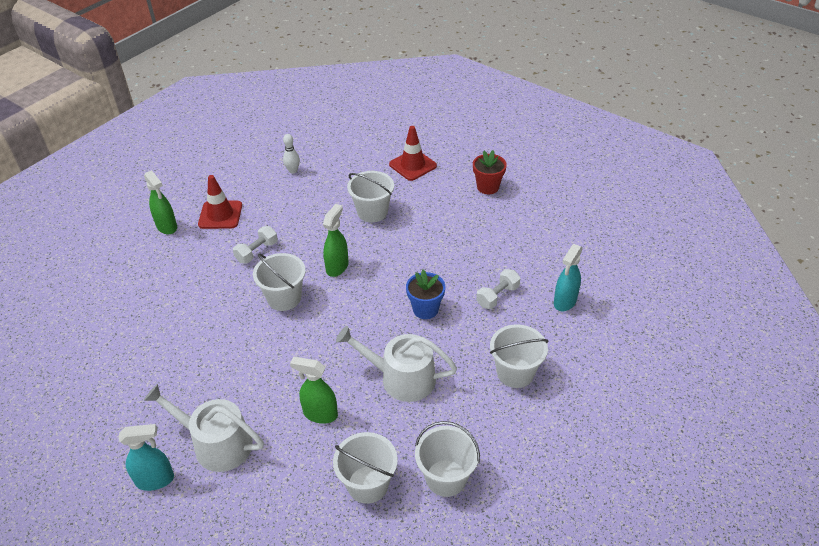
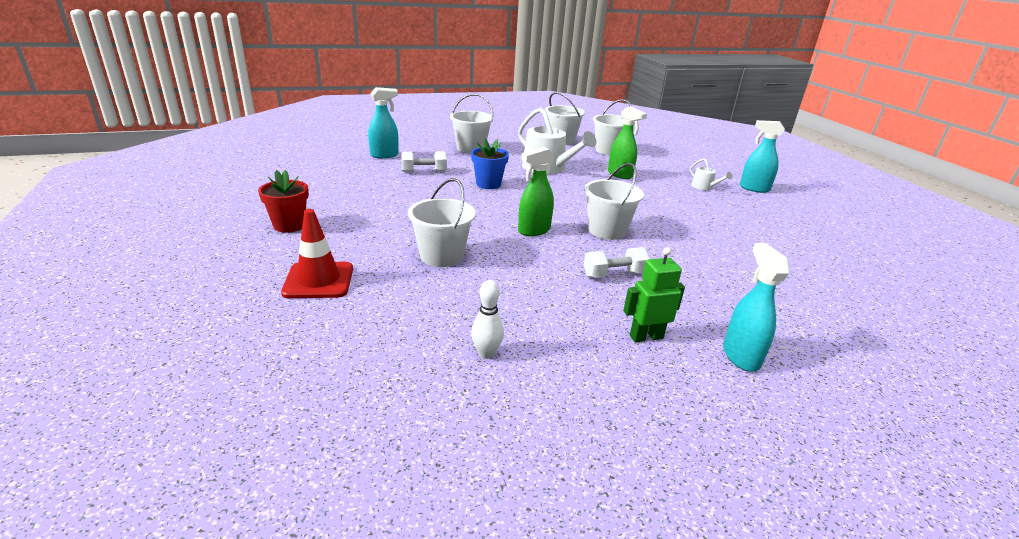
camera: 150 degrees left, 15 degrees down
(167, 227) = (740, 356): green spray bottle -> turquoise spray bottle
(216, 444) = (704, 187): white watering can -> white watering can, size x0.47
(220, 215) = (646, 337): red traffic cone -> green robot

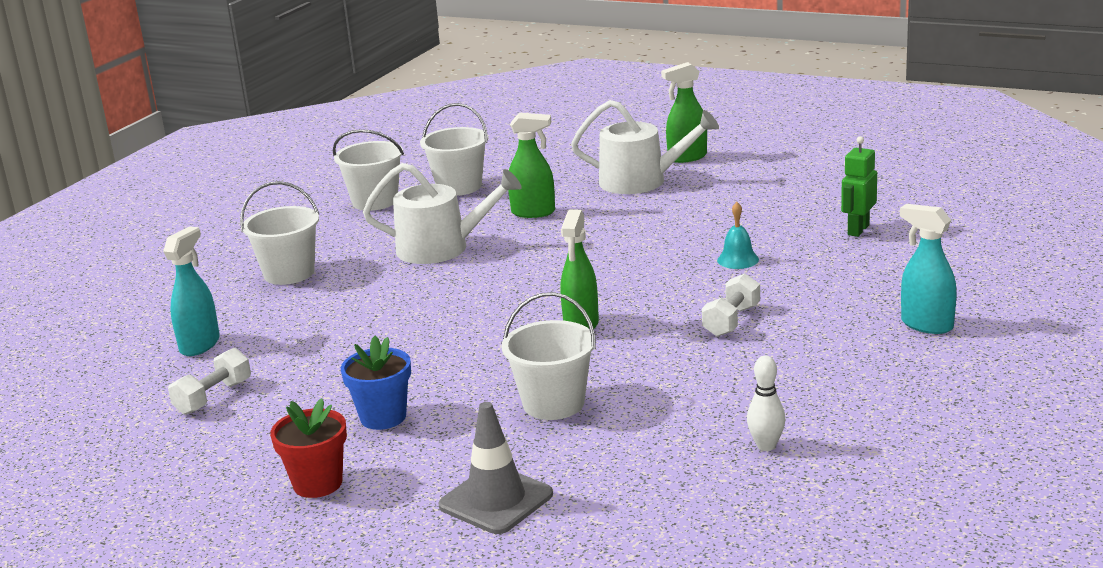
camera: 40 degrees left, 5 degrees down
(318, 280) = (496, 500): red traffic cone -> grey traffic cone
(424, 171) = (308, 334): white dumbbell -> white dumbbell (213, 397)
(488, 184) = (421, 305): blue flower pot -> blue flower pot (383, 417)
(607, 230) = (645, 283): white bucket -> none
(646, 337) = (846, 354): green robot -> green robot (858, 230)
(683, 247) = (738, 260): none -> turquoise bell
(704, 187) = (641, 181): white watering can -> white watering can, size x2.13
(754, 188) = (687, 157): turquoise spray bottle -> green spray bottle

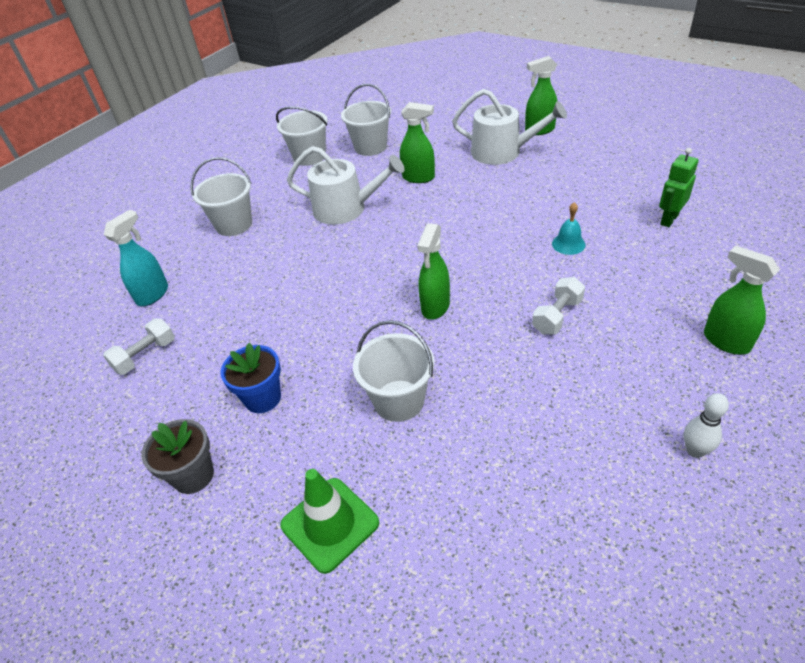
camera: 10 degrees right, 20 degrees up
(317, 483) = (193, 475): red flower pot -> grey flower pot
(496, 500) = (330, 524): grey traffic cone -> green traffic cone
(766, 446) = (574, 486): white bowling pin -> white bowling pin (695, 451)
(926, 325) = (725, 341): turquoise spray bottle -> green spray bottle

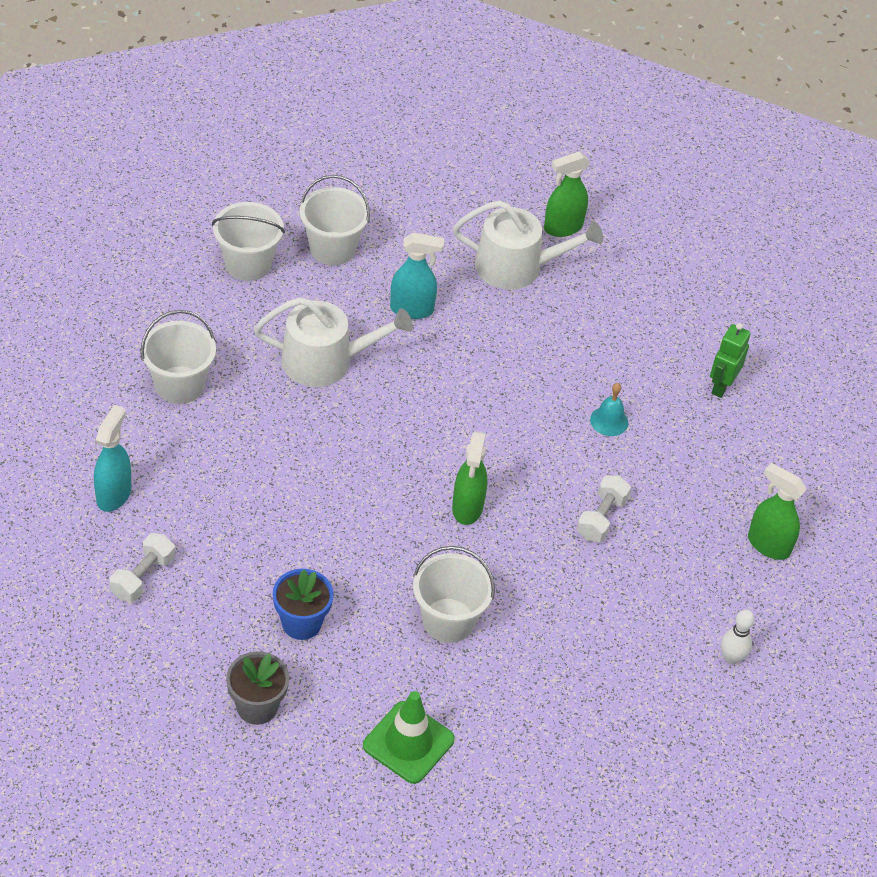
camera: 20 degrees left, 5 degrees up
(419, 178) = (412, 309): green spray bottle -> turquoise spray bottle

